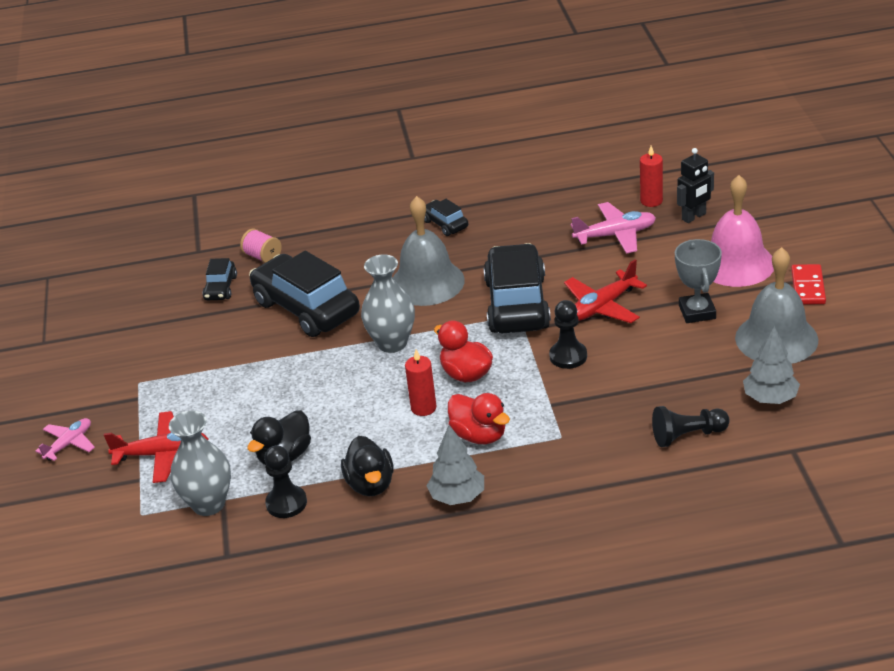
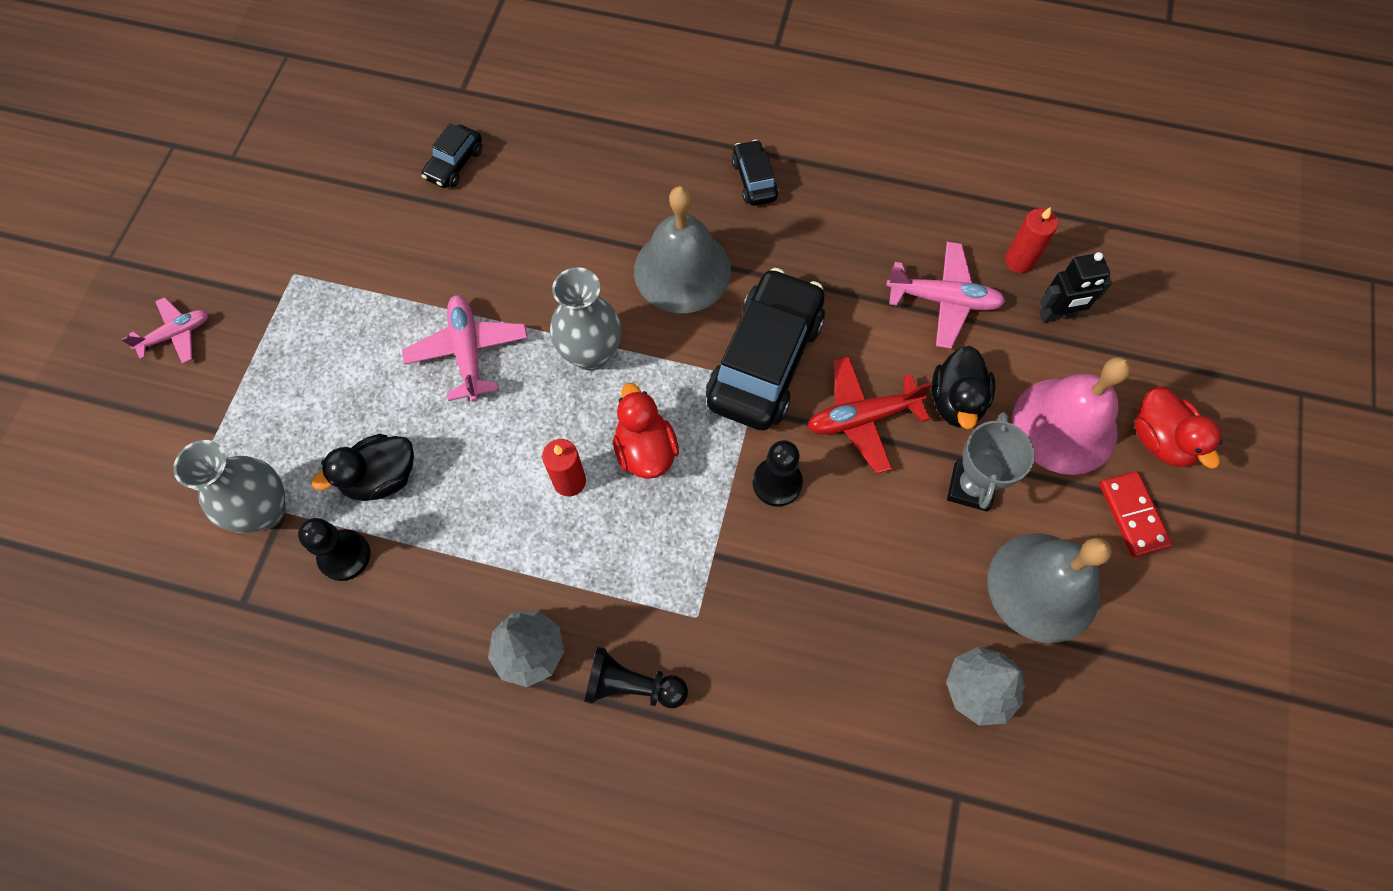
camera: 20 degrees right, 30 degrees up
(162, 454) = (259, 404): red plane -> none
(263, 257) = (525, 134): pink spool -> none
(302, 374) = (468, 352): none -> pink plane
(306, 308) = (528, 245): black car -> none
(370, 484) = (447, 576): black duck -> black duck (956, 401)
(479, 435) = (606, 562): red duck -> red duck (1160, 440)
(687, 435) = (844, 698): black pawn -> black pawn (631, 685)
(808, 287) = (1133, 515): red domino -> red domino turned 45 degrees counterclockwise

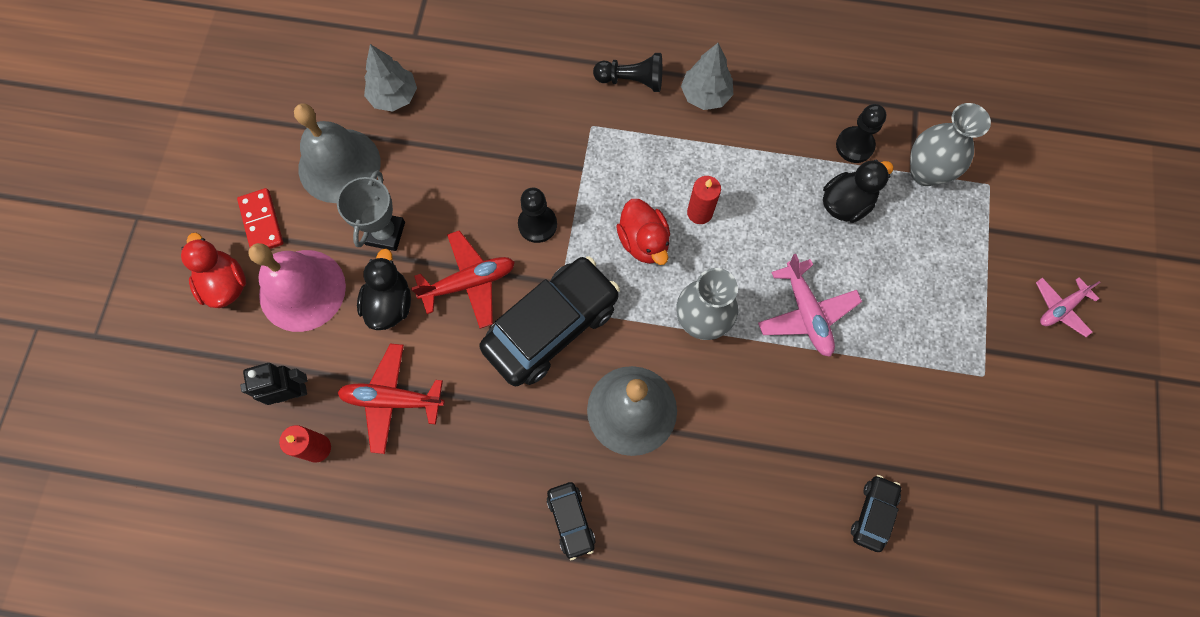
camera: 175 degrees right, 5 degrees up
(765, 361) = (551, 326): black car -> black car turned 150 degrees counterclockwise
(943, 300) = (392, 399): pink plane -> red plane

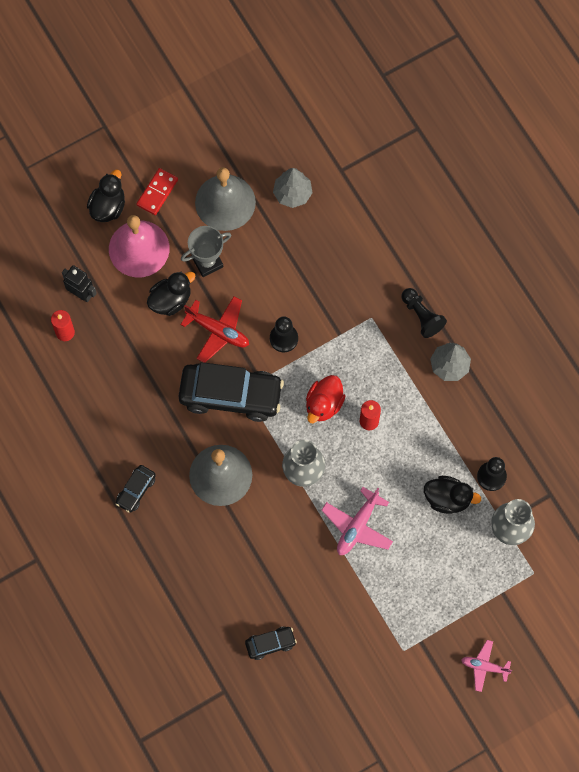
camera: 50 degrees right, 0 degrees up
(225, 284) = (108, 206): red duck -> black duck
(392, 399) = (121, 347): red plane -> none

